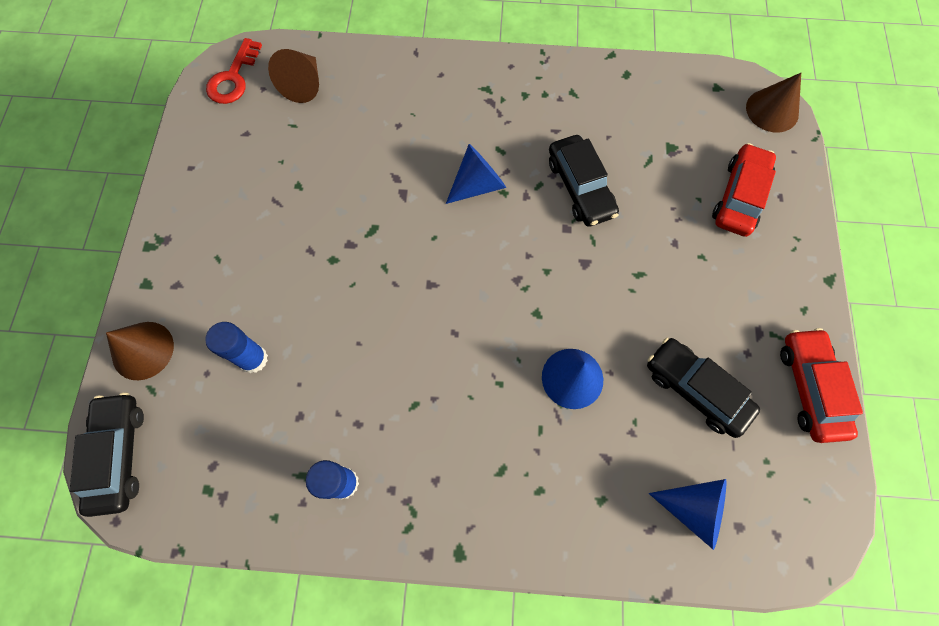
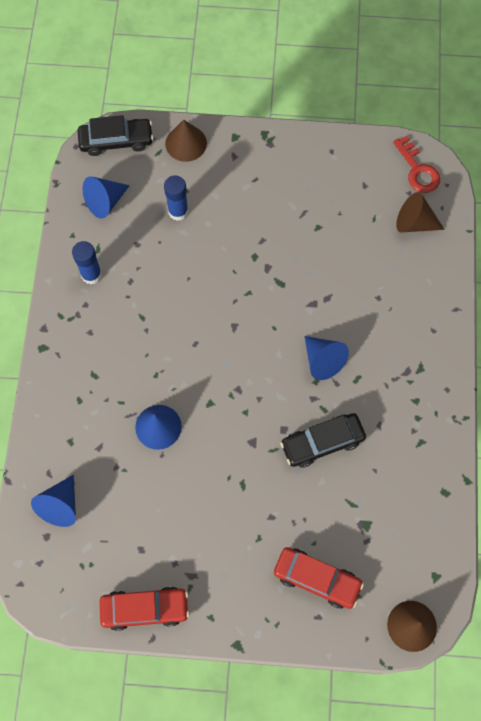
camera: 90 degrees right, 0 degrees up
(223, 467) = (105, 202): none -> blue cone
(233, 78) = (418, 170): red key -> red key turned 135 degrees counterclockwise
(695, 389) = (146, 518): black car -> none

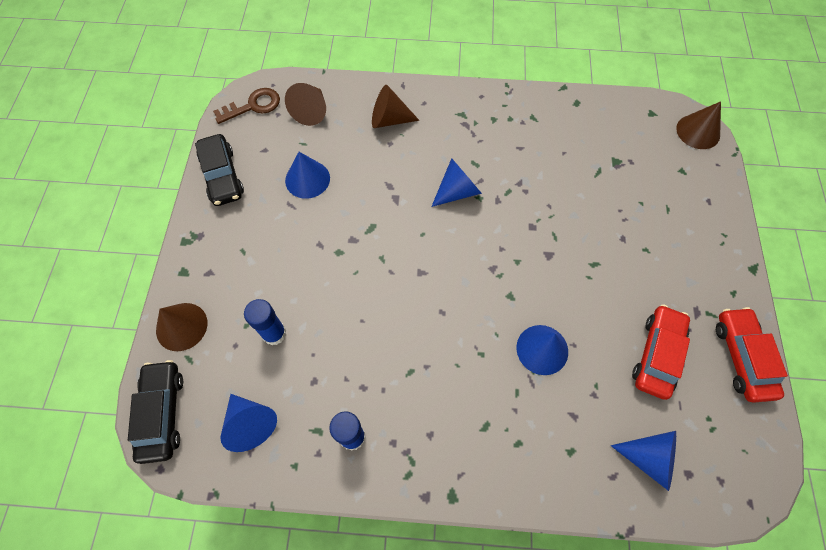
camera: 90 degrees left, 5 degrees down
(317, 579) = (674, 201): red car -> red car (657, 355)
(322, 442) = (542, 193): black car -> black car (222, 176)
(332, 225) = (307, 179): none -> blue cone
(408, 296) = (389, 119): none -> brown cone
(418, 170) = (253, 106): red key -> brown key

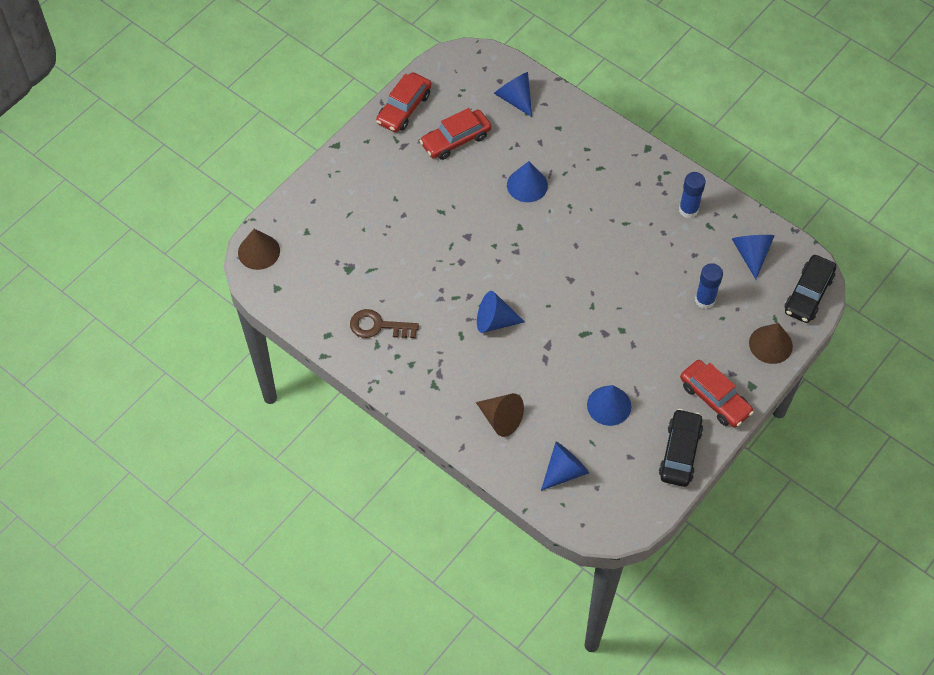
camera: 145 degrees left, 5 degrees down
(214, 239) = (714, 398): none -> red car
(253, 106) = (614, 510): brown key -> brown key (378, 326)
(311, 111) = (564, 471): brown cone -> blue cone

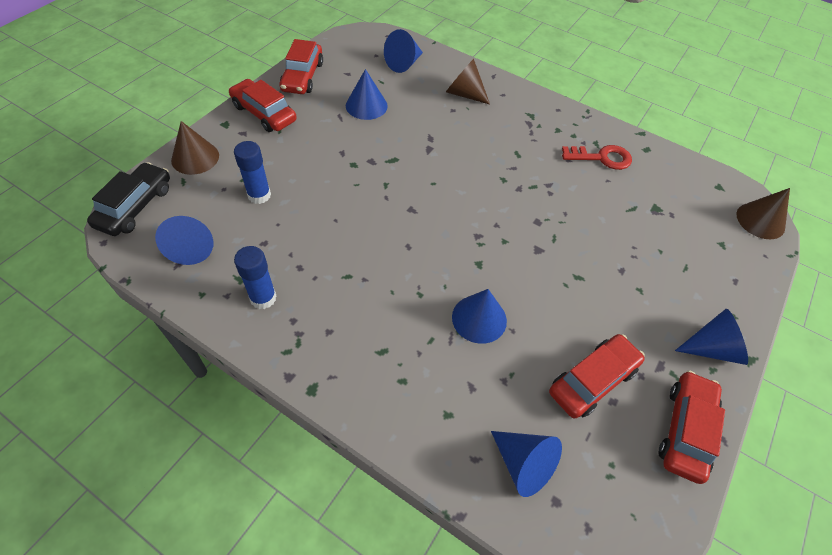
camera: 170 degrees right, 5 degrees down
(378, 326) = (602, 158): brown key -> red key
(494, 321) = (487, 166): blue cone -> blue cone (712, 348)
(680, 452) = (302, 76): black car -> red car

